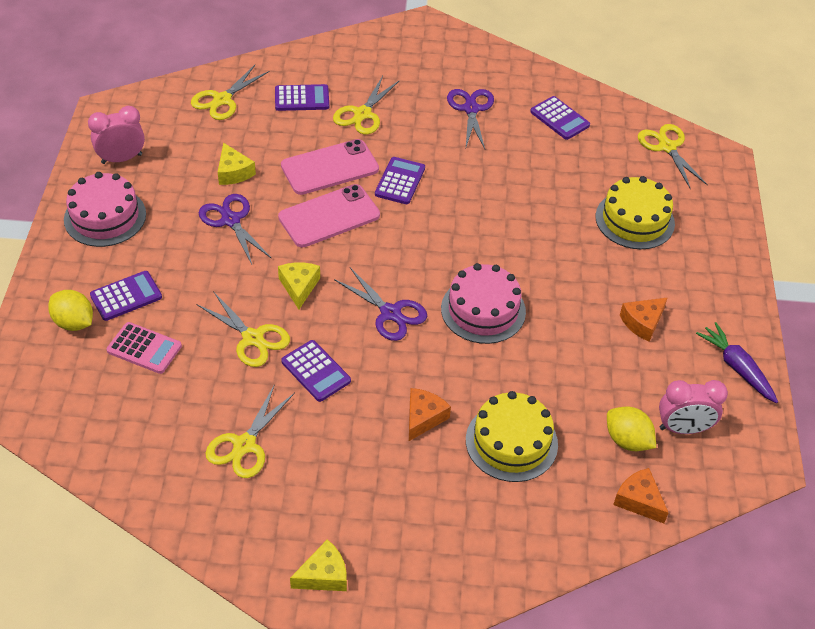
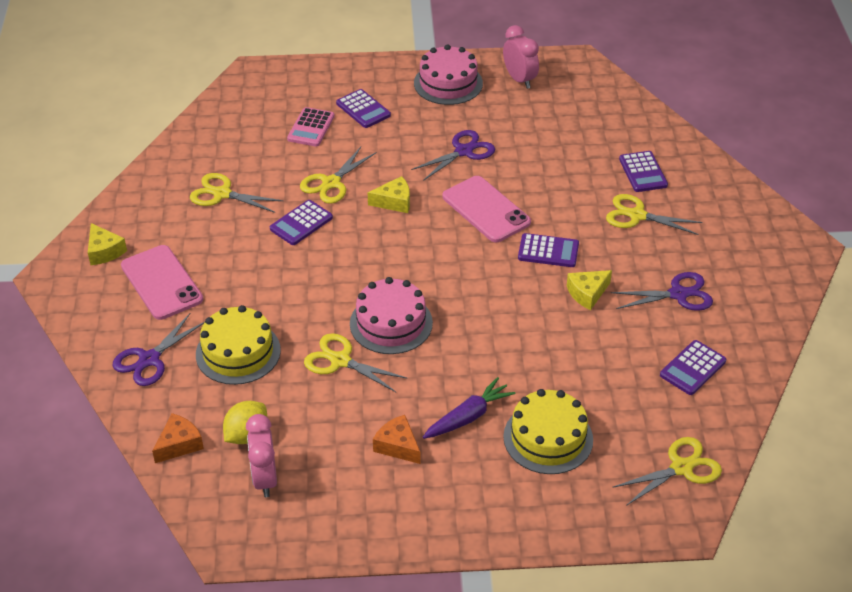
camera: 85 degrees right, 5 degrees down
(74, 322) = (331, 89): yellow lemon -> none
(222, 100) = (619, 123): yellow scissors -> yellow scissors (340, 361)
(233, 172) = (524, 144): yellow cheese -> yellow cheese (587, 293)
(330, 167) = (551, 202): pink phone -> pink phone (161, 283)
(390, 313) = (375, 261): purple scissors -> purple scissors (149, 359)
(423, 418) = (259, 293): orange cheese -> none
(737, 368) = (349, 526): purple carrot -> purple carrot (468, 417)

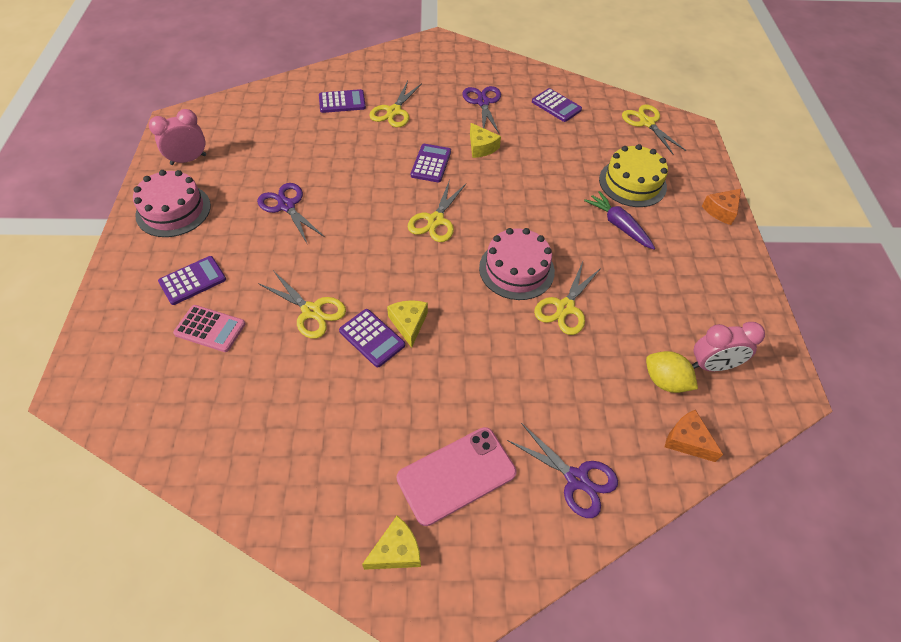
camera: 90 degrees left, 10 degrees up
(222, 194) = (309, 417): yellow scissors -> yellow scissors (435, 220)
(238, 352) = (560, 392): yellow cake -> none
(394, 202) = (351, 260): yellow cheese -> yellow cheese (409, 324)
(398, 446) = (656, 270): orange cheese -> orange cheese (721, 210)
(486, 209) = (373, 197): pink phone -> none

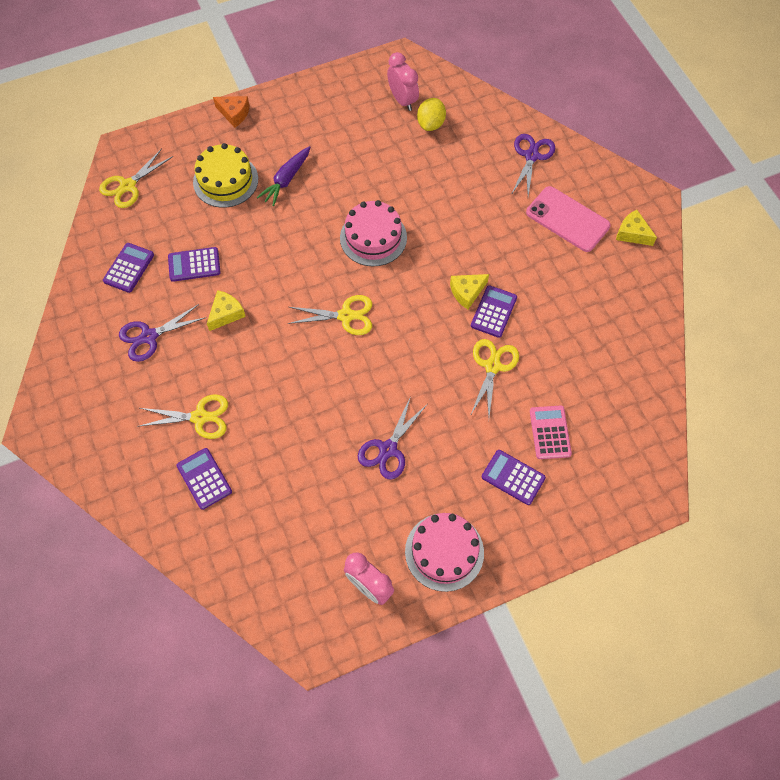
camera: 110 degrees left, 10 degrees up
(431, 163) = (270, 349): purple calculator -> purple calculator (194, 265)
(565, 307) = (396, 195): yellow scissors -> none
(687, 440) = (470, 105): orange cheese -> none

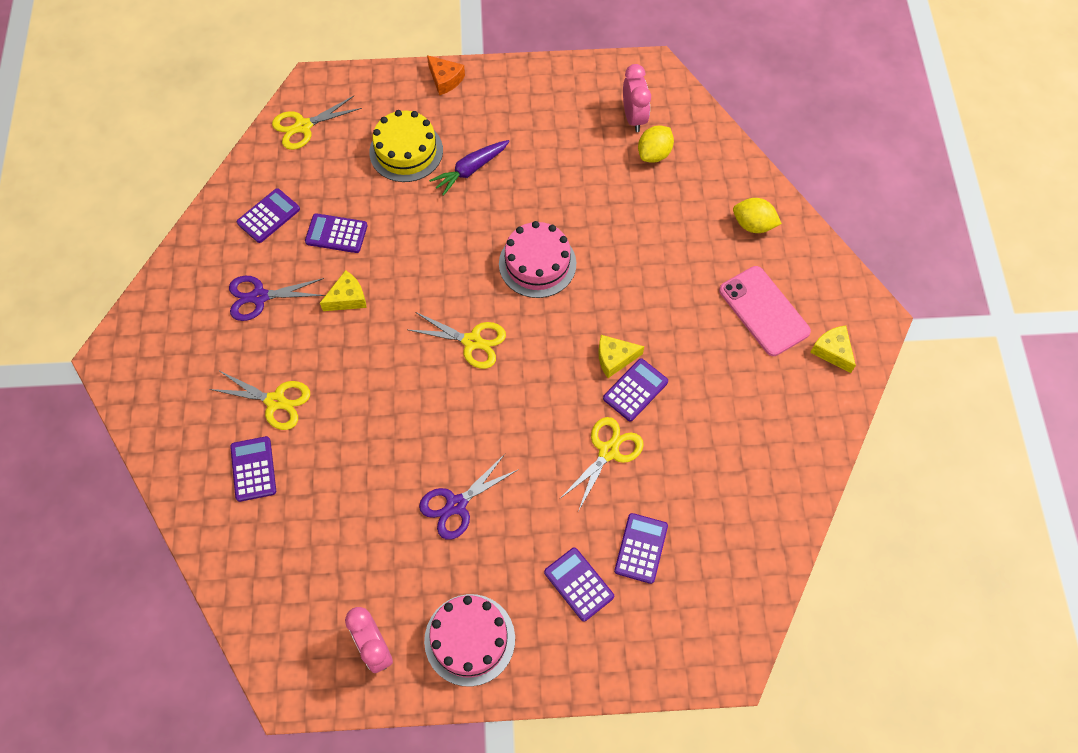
camera: 20 degrees right, 0 degrees up
(531, 156) = (753, 225): purple scissors -> yellow lemon
(549, 432) = (641, 548): pink calculator -> purple calculator

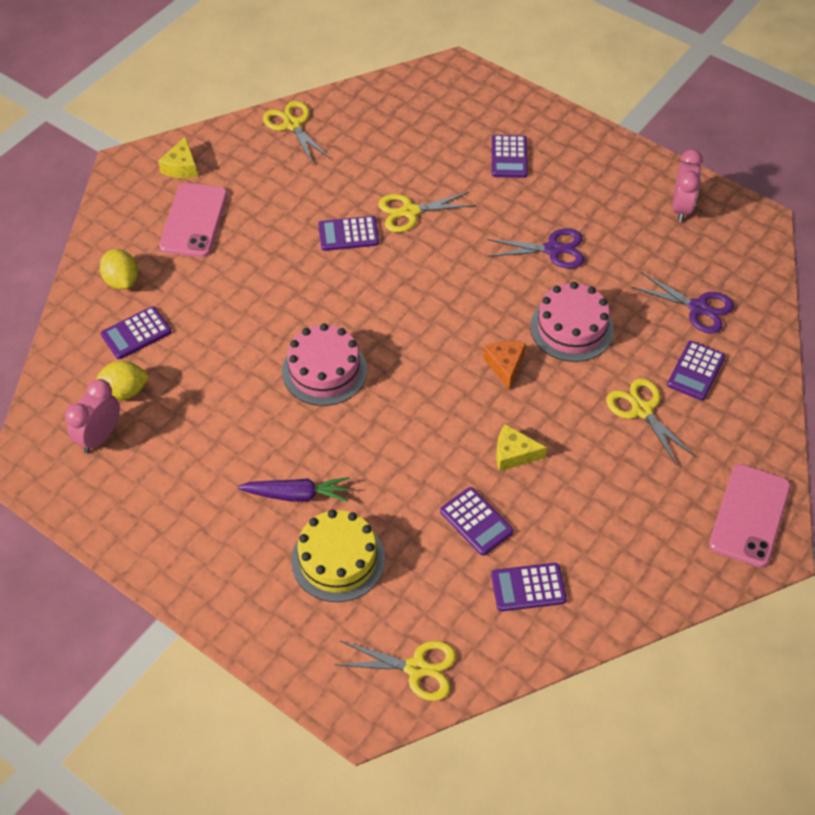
camera: 140 degrees left, 10 degrees down
(141, 371) = (749, 515): none -> pink phone
(259, 297) = (594, 510): purple scissors -> purple scissors (698, 308)
(445, 79) = (225, 613): orange cheese -> orange cheese (505, 365)
(469, 639) = (611, 174): pink cake -> pink cake (571, 328)
(472, 341) = (438, 347): yellow scissors -> yellow scissors (292, 125)
(615, 358) = (340, 263): yellow cheese -> none
(641, 548) = (447, 149): purple calculator -> purple calculator (136, 333)

